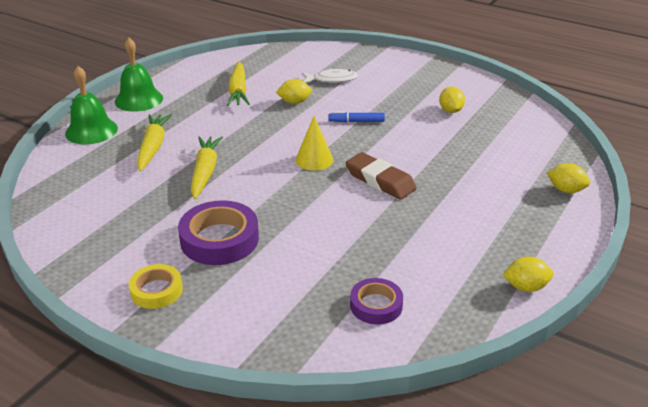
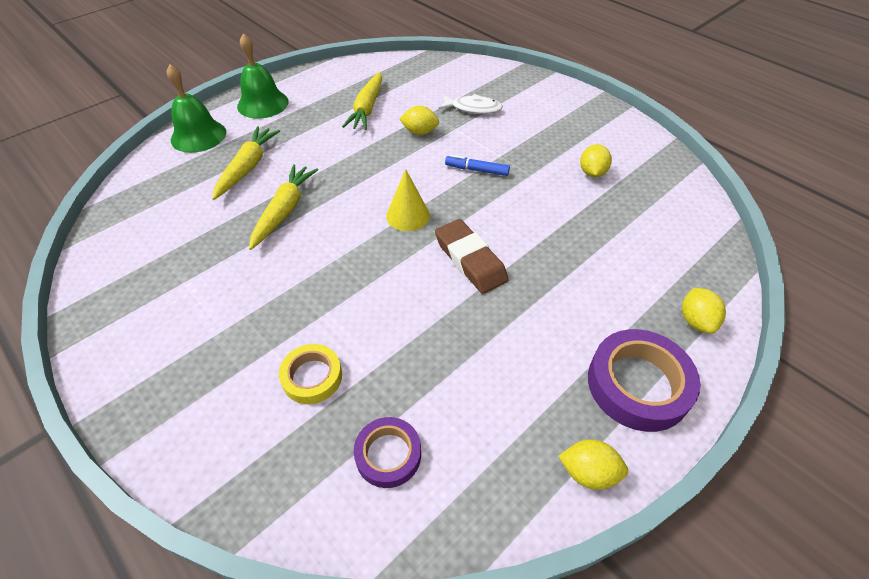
camera: 15 degrees right, 15 degrees up
(156, 290) = (157, 369): yellow tape -> yellow tape (312, 377)
(219, 239) = (256, 309): purple tape -> purple tape (638, 384)
(565, 190) = (696, 321): yellow lemon -> yellow lemon turned 45 degrees clockwise

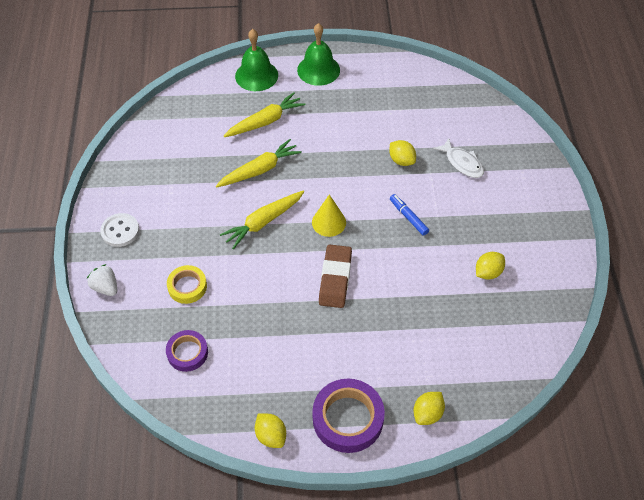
camera: 40 degrees right, 5 degrees up
(157, 372) = (120, 231): none -> white button
(194, 456) = (106, 287): none -> white strawberry
(367, 108) = (385, 116): yellow carrot -> yellow carrot (263, 222)

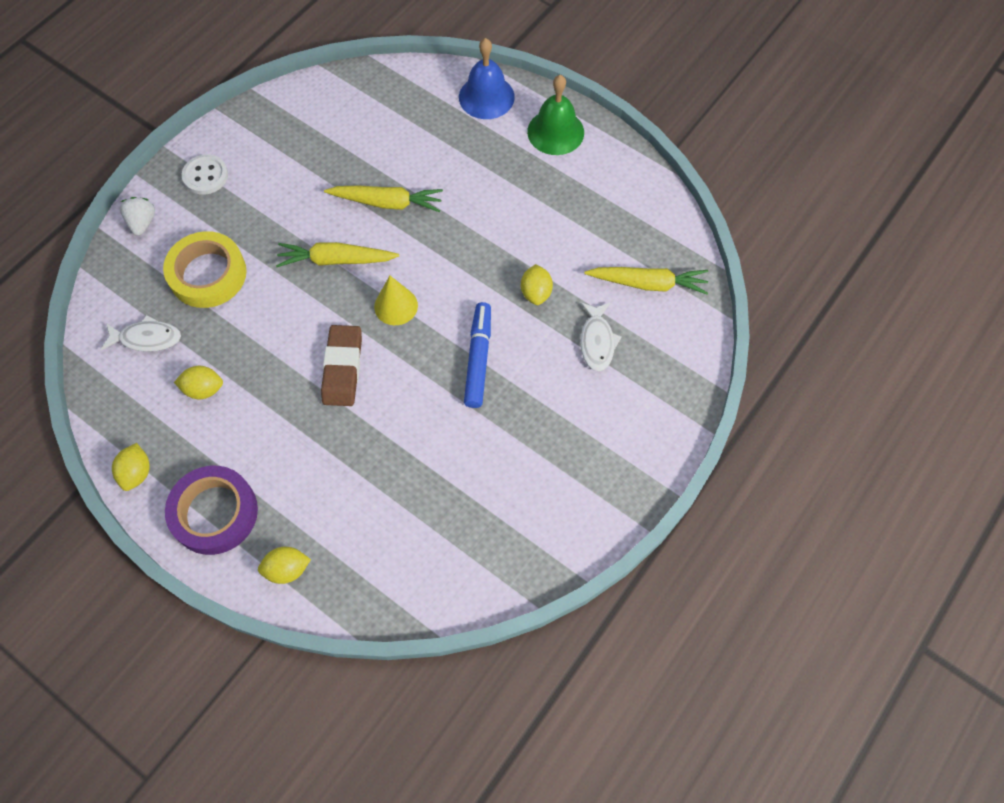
camera: 40 degrees right, 10 degrees up
(187, 286) = (208, 274): yellow tape -> yellow tape, size x1.66
(187, 353) = (147, 338): purple tape -> white fish
(256, 75) = (486, 97): green bell -> blue bell
(265, 121) = (444, 154): yellow carrot -> yellow carrot (648, 284)
(335, 278) = (342, 368): brown eraser -> brown eraser turned 45 degrees counterclockwise
(408, 217) = (478, 359): blue marker -> blue marker, size x1.56
(488, 272) = (495, 478): yellow lemon -> yellow lemon (204, 389)

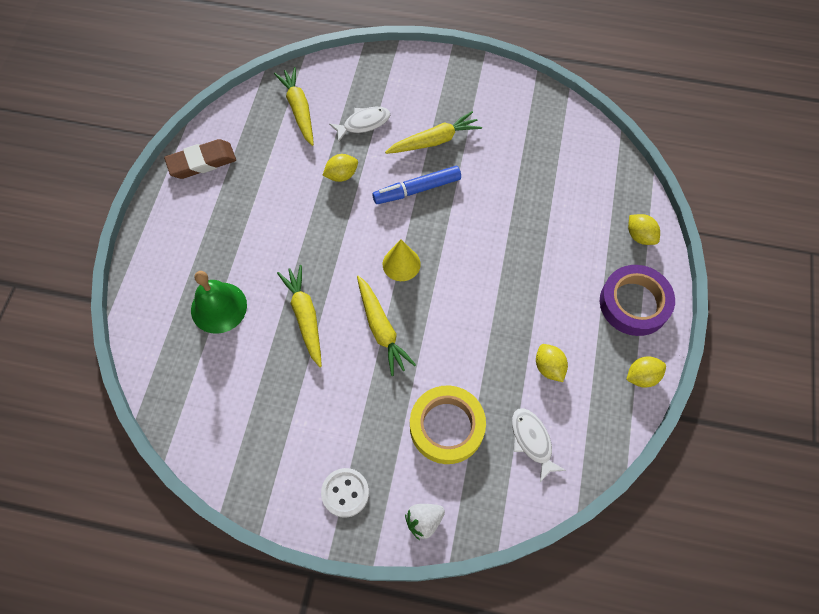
camera: 115 degrees left, 0 degrees up
(342, 368) = (474, 275): brown eraser -> brown eraser (202, 162)
(486, 97) = (154, 289): blue bell -> none
(536, 406) = (434, 140): none -> yellow carrot
(555, 132) = (175, 220): green bell -> green bell (219, 307)

